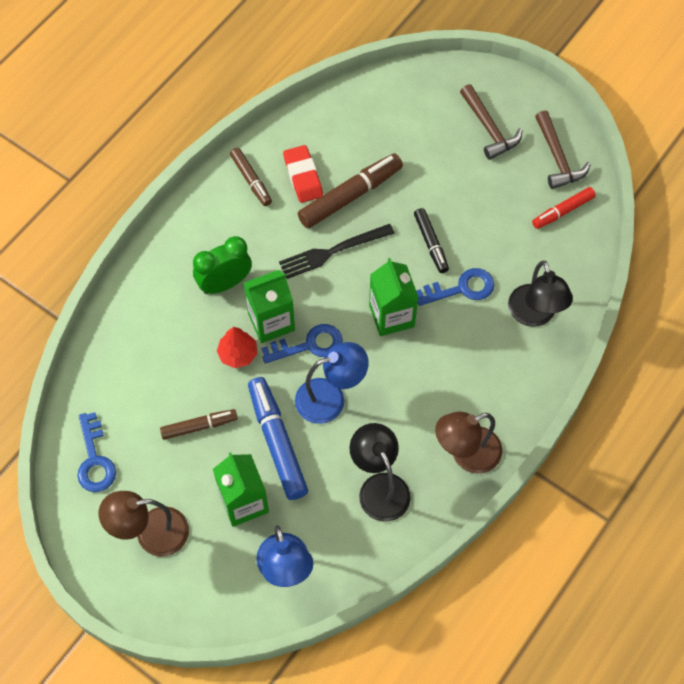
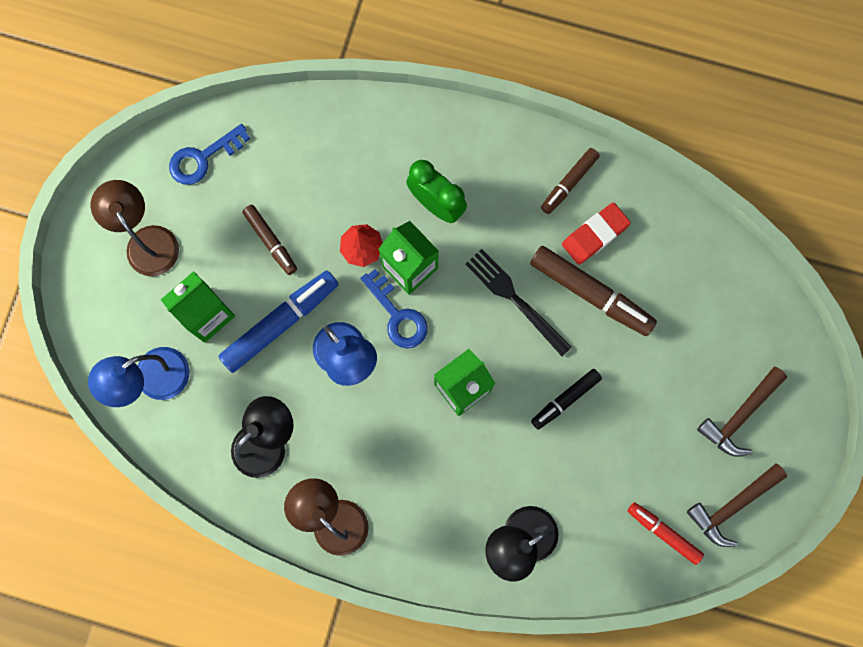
camera: 70 degrees right, 15 degrees up
(461, 288) = (523, 451): blue key -> none

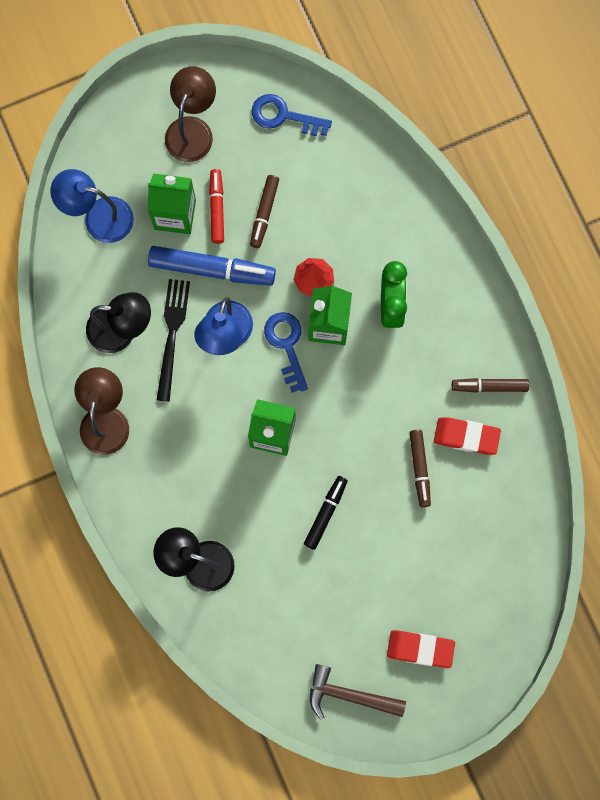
camera: 50 degrees right, 0 degrees up
(397, 315) = (286, 345): blue key -> blue key turned 150 degrees clockwise
(515, 299) = (369, 418): black fork -> black fork (172, 334)
(565, 399) = (325, 513): black marker -> black marker turned 105 degrees clockwise
(590, 293) = (419, 469): brown marker -> brown marker, size x0.60
(663, 533) = (288, 660): red marker -> red marker (217, 208)
(739, 416) = (420, 649): brown hammer -> red eraser

